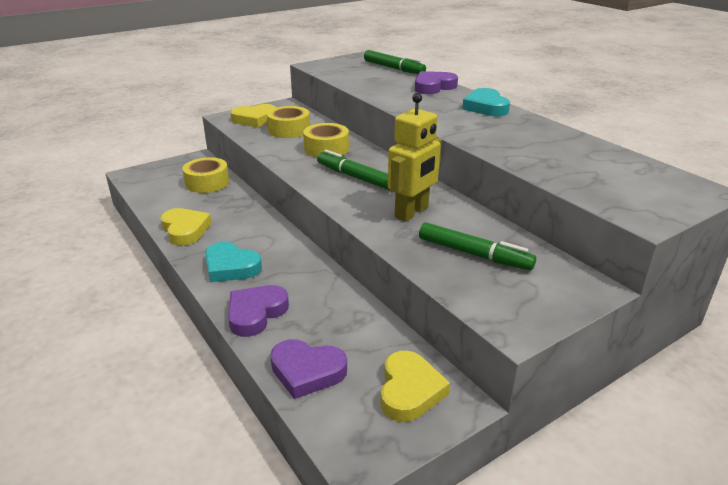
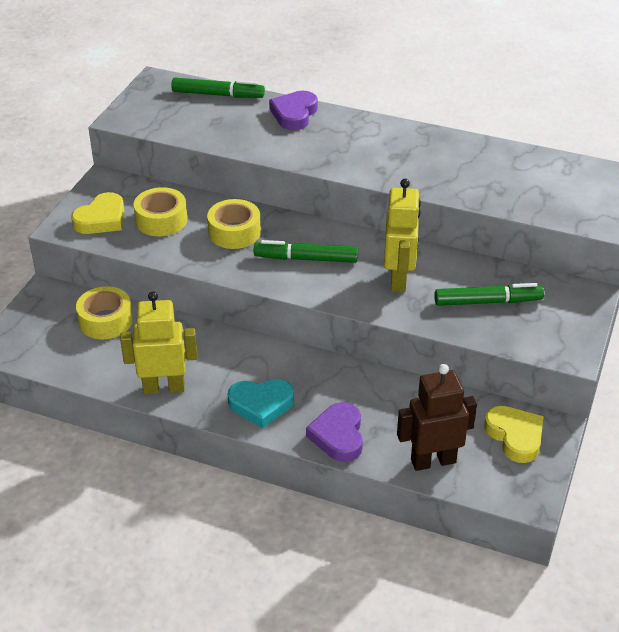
camera: 35 degrees left, 10 degrees up
(185, 230) = (164, 387): yellow heart -> yellow robot
(307, 371) = (433, 461): purple heart -> brown robot
(485, 107) = (375, 130): turquoise heart -> none

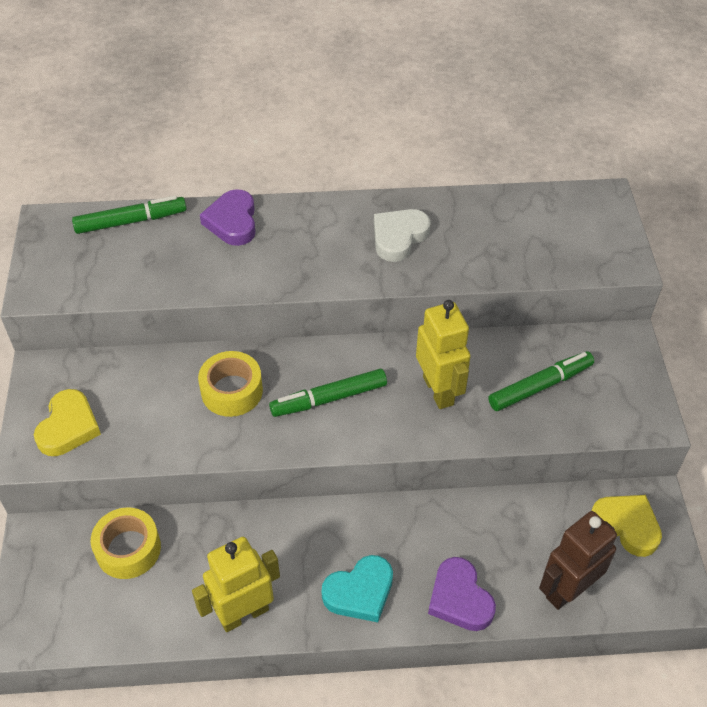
camera: 25 degrees left, 10 degrees up
(161, 220) = (140, 403): yellow tape -> none
(420, 157) = (399, 237): none -> white heart

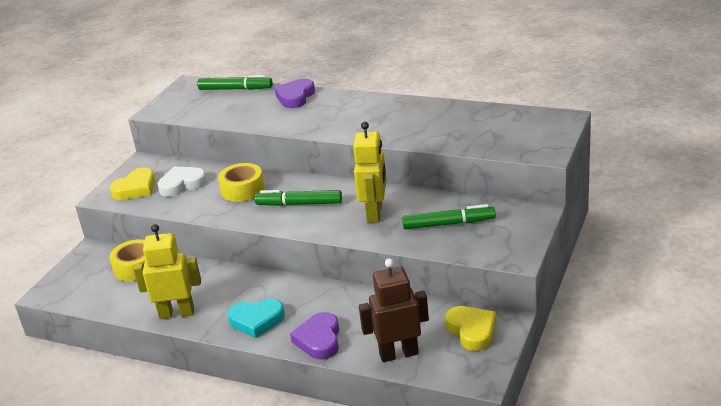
camera: 30 degrees right, 20 degrees down
(399, 237) = (395, 118): white heart -> white heart (182, 184)

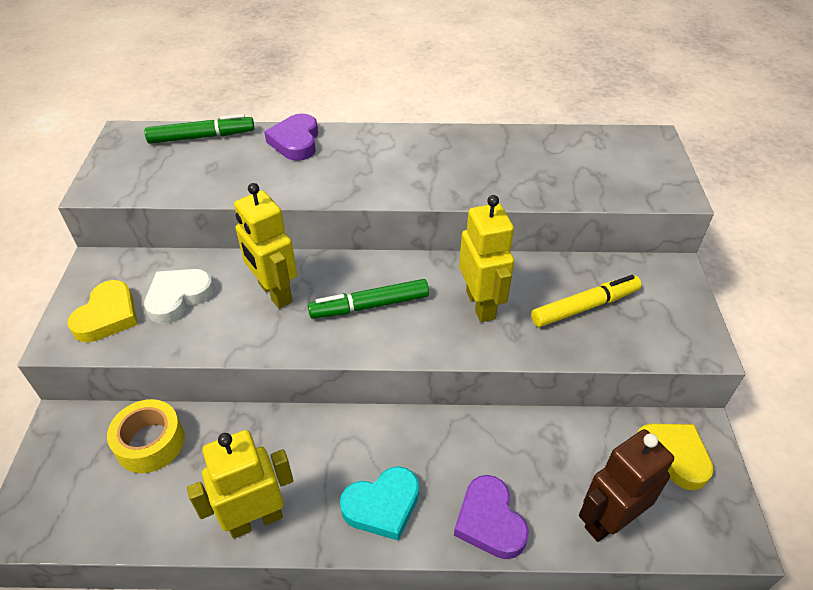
camera: 25 degrees left, 15 degrees up
(242, 189) = (274, 293): yellow tape -> yellow robot
(448, 224) = (584, 307): green marker -> yellow marker

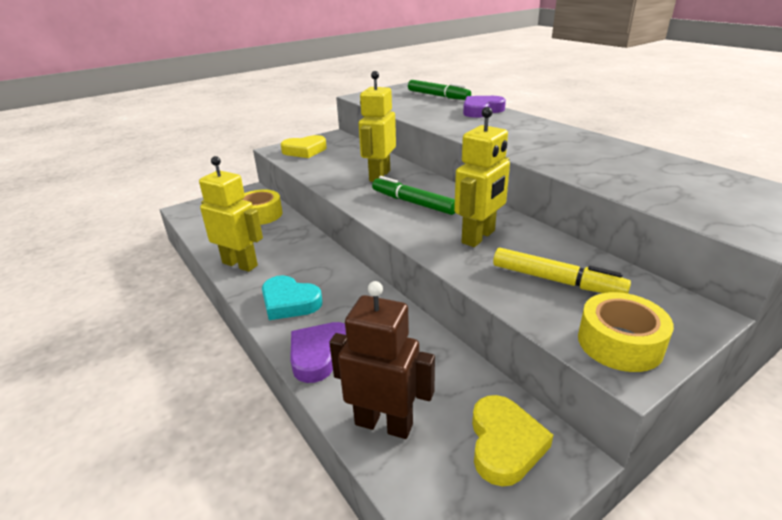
camera: 55 degrees right, 15 degrees down
(178, 297) = (339, 158): white heart -> none
(677, 331) = (619, 343): none -> yellow tape

